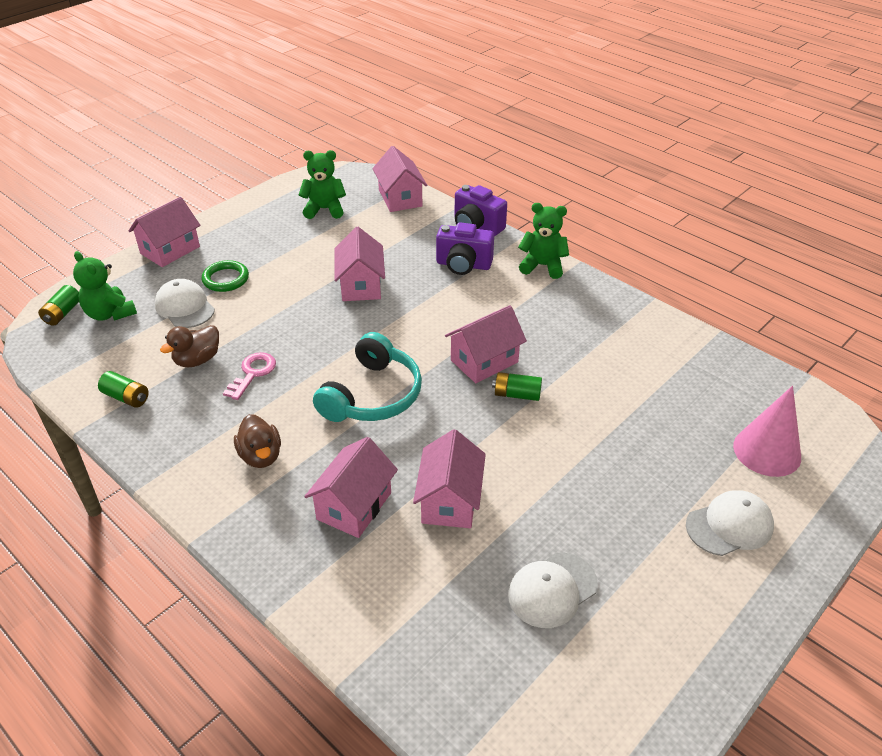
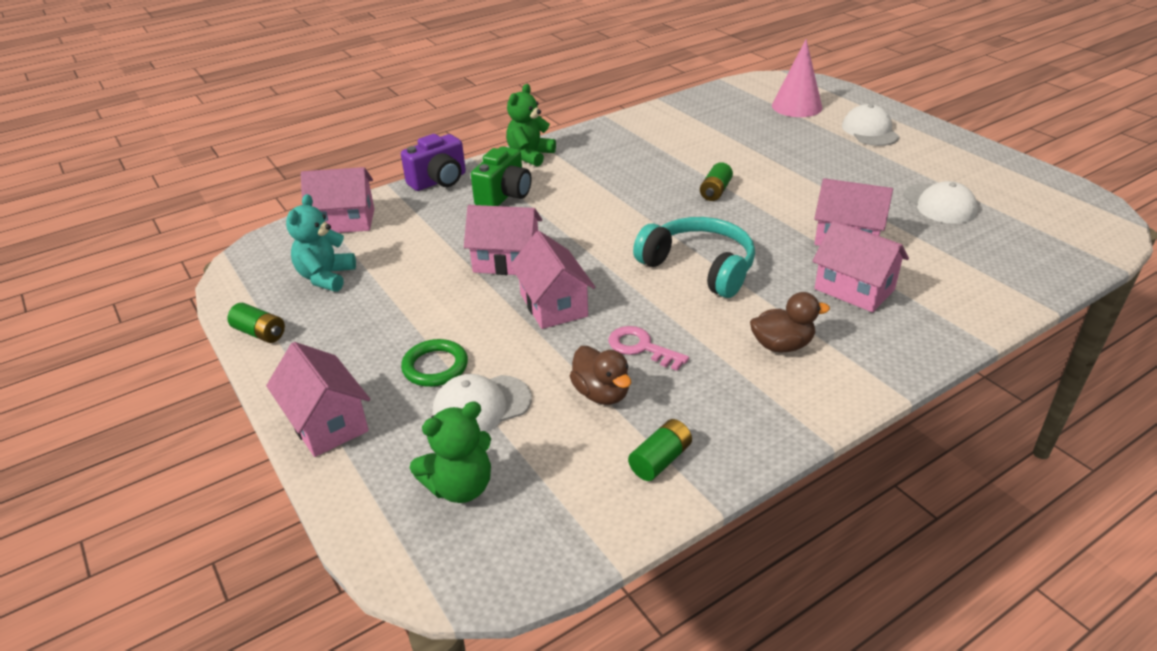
camera: 75 degrees left, 5 degrees down
(63, 313) = (432, 547): green battery -> green battery (260, 333)
(324, 209) = (326, 277): green teddy bear -> turquoise teddy bear
(463, 265) = (504, 196): purple camera -> green camera
(484, 361) = (664, 201): pink house -> pink house (553, 305)

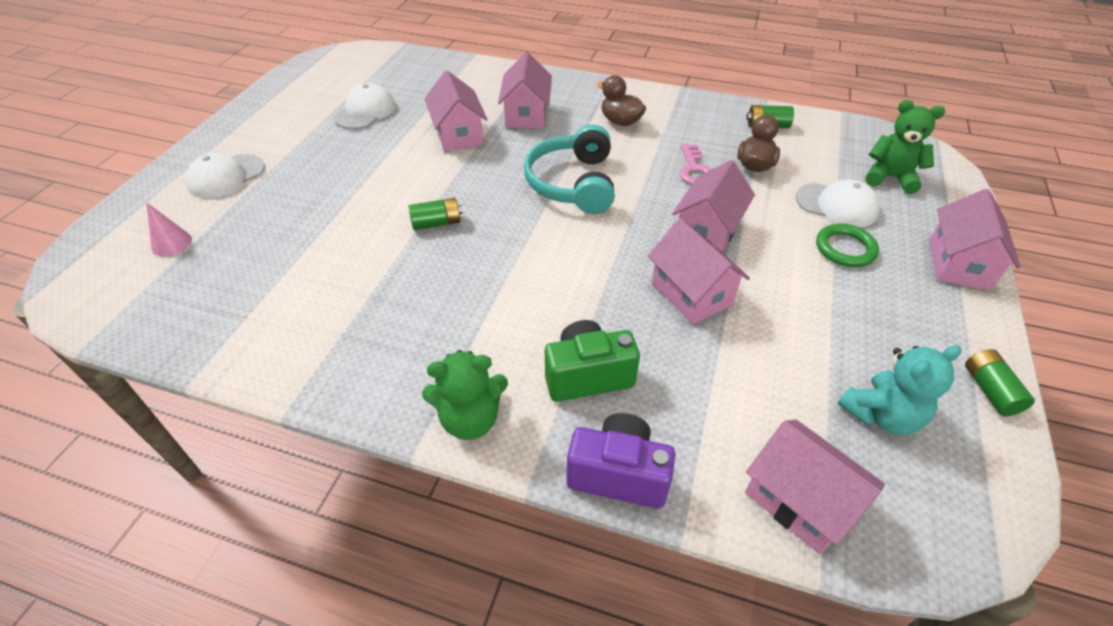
camera: 130 degrees left, 10 degrees up
(797, 106) = (171, 243): pink cone -> pink cone, size x0.56

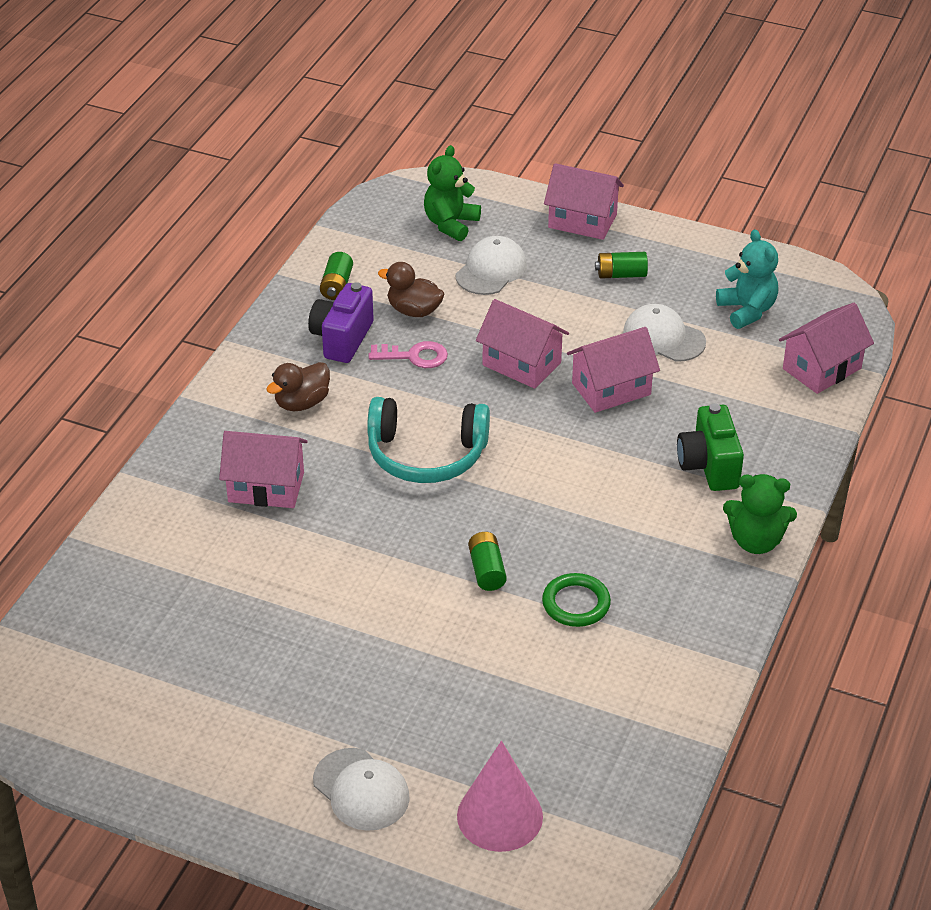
camera: 85 degrees left, 5 degrees down
(171, 243) = (500, 816): pink cone -> pink cone, size x1.78
(365, 111) = (218, 656): white cap -> white cap (663, 337)
(458, 134) = (302, 554): pink house -> none
(470, 419) = (756, 541): green teddy bear -> green teddy bear turned 105 degrees clockwise
(618, 474) = (805, 457): purple camera -> purple camera (342, 339)
(845, 249) = (557, 281): green ring -> green ring (576, 603)
(989, 390) = (723, 251): green battery -> green battery (621, 275)

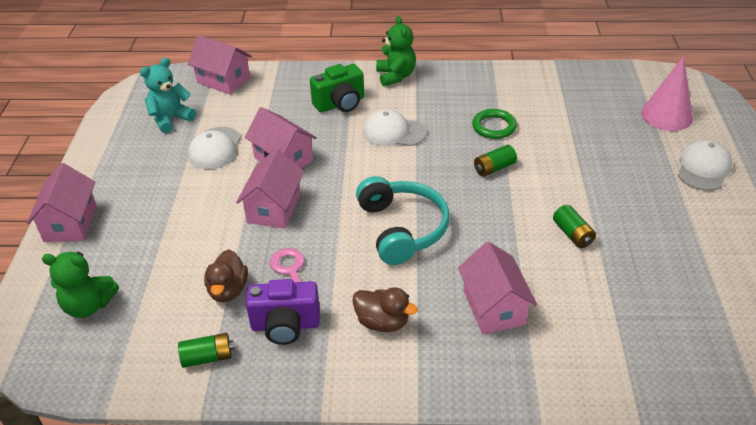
camera: 110 degrees left, 0 degrees up
(491, 270) = (155, 258): white cap -> white cap (394, 132)
(621, 275) = (143, 185): green battery -> green battery (572, 234)

